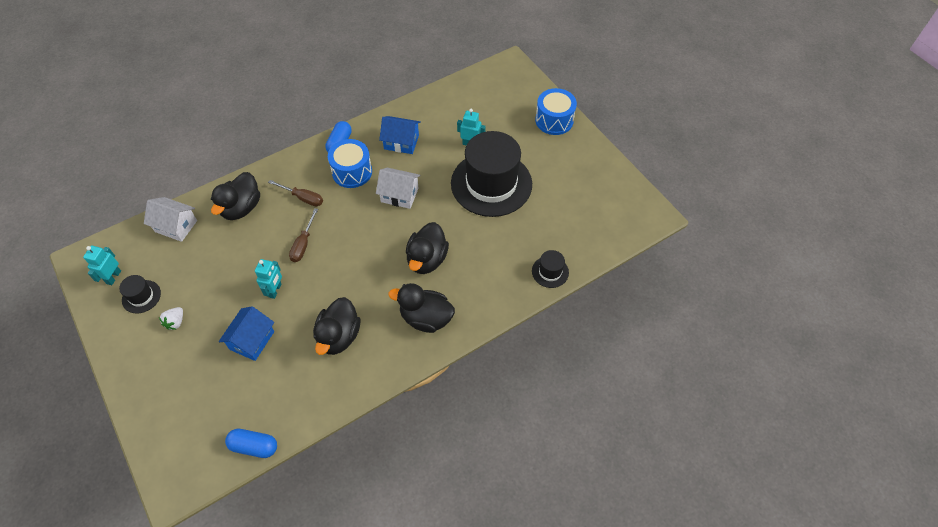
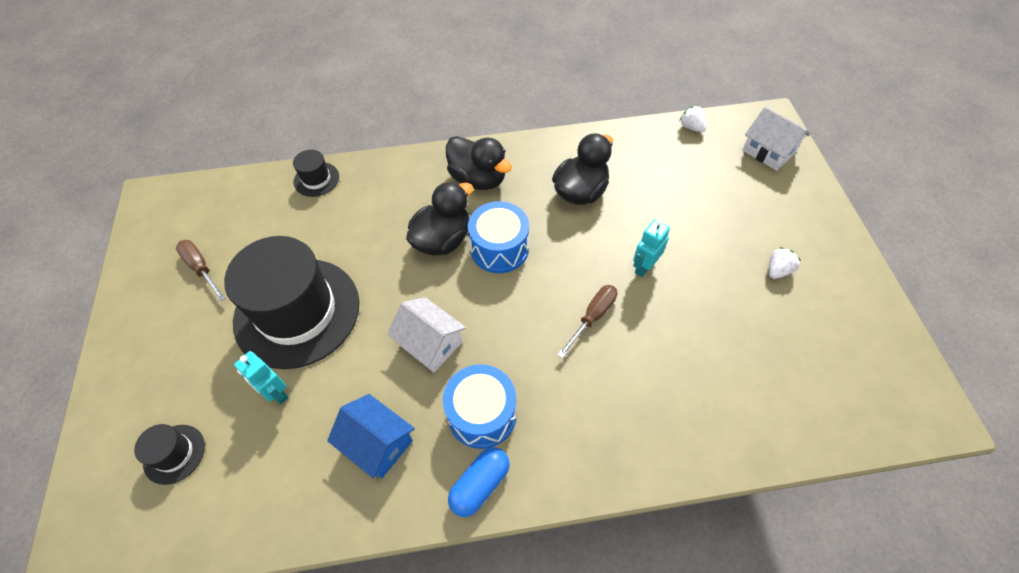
camera: 155 degrees left, 0 degrees up
(113, 277) = (876, 365): turquoise robot -> none
(141, 296) = (828, 320): black hat -> black hat (174, 454)
(176, 226) = (784, 420): white house -> white house (768, 151)
(241, 208) = (675, 414): black duck -> none
(252, 340) = (682, 219): blue house -> none
(254, 446) = (691, 127): blue capsule -> white strawberry
(302, 198) = (574, 395): brown screwdriver -> brown screwdriver (201, 268)
(554, 120) = (124, 385): blue drum -> blue drum (499, 248)

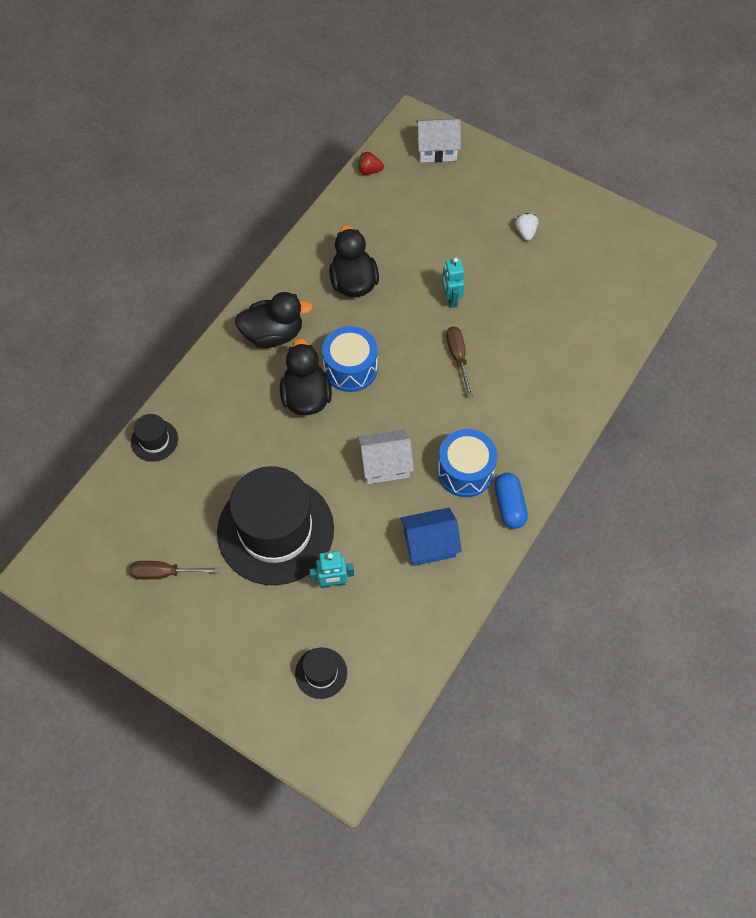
camera: 50 degrees left, 5 degrees up
(691, 127) = (369, 171): white strawberry -> red strawberry

